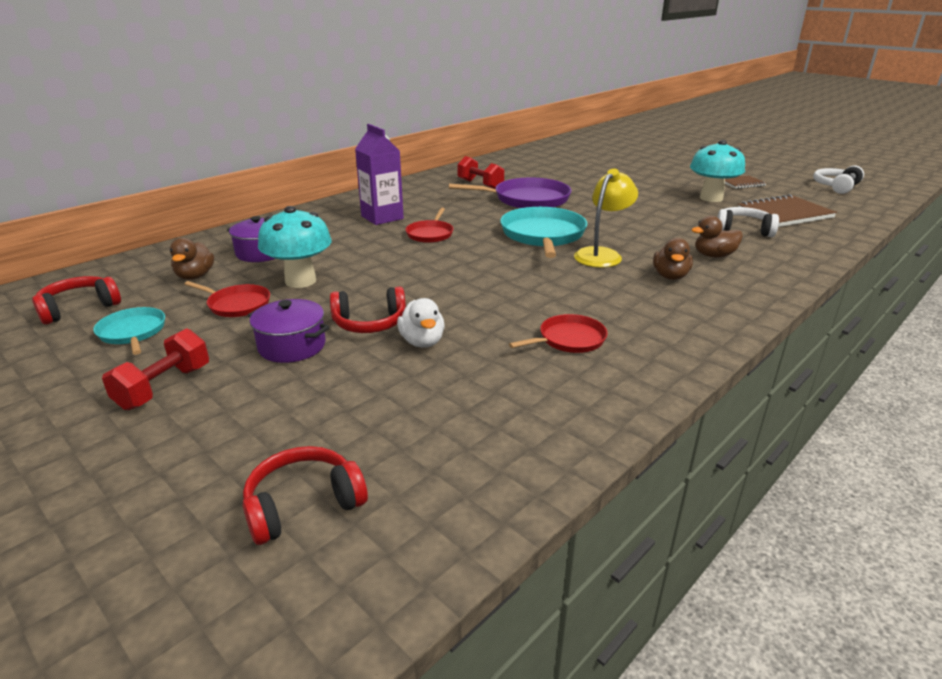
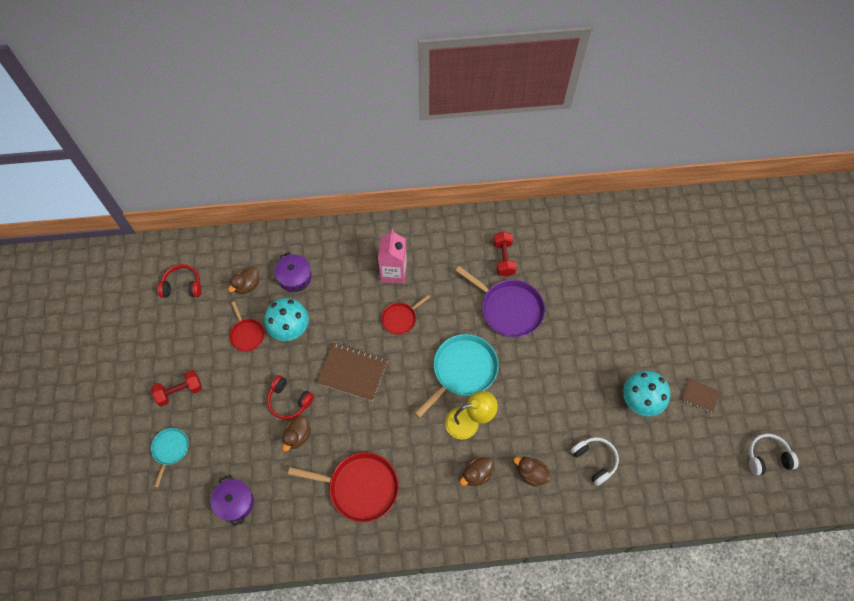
camera: 40 degrees right, 35 degrees up
(132, 332) = (192, 330): turquoise pan -> turquoise pan (170, 449)
(292, 346) = (244, 395): purple pot -> purple pot (235, 503)
(303, 505) = (180, 507): red headphones -> none
(382, 217) = (393, 272): purple carton -> pink carton
(422, 342) = (297, 436): white duck -> brown duck
(569, 339) = (360, 487): red pan -> red pan, size x1.81
(784, 214) = (657, 463): brown notebook -> brown notebook (352, 372)

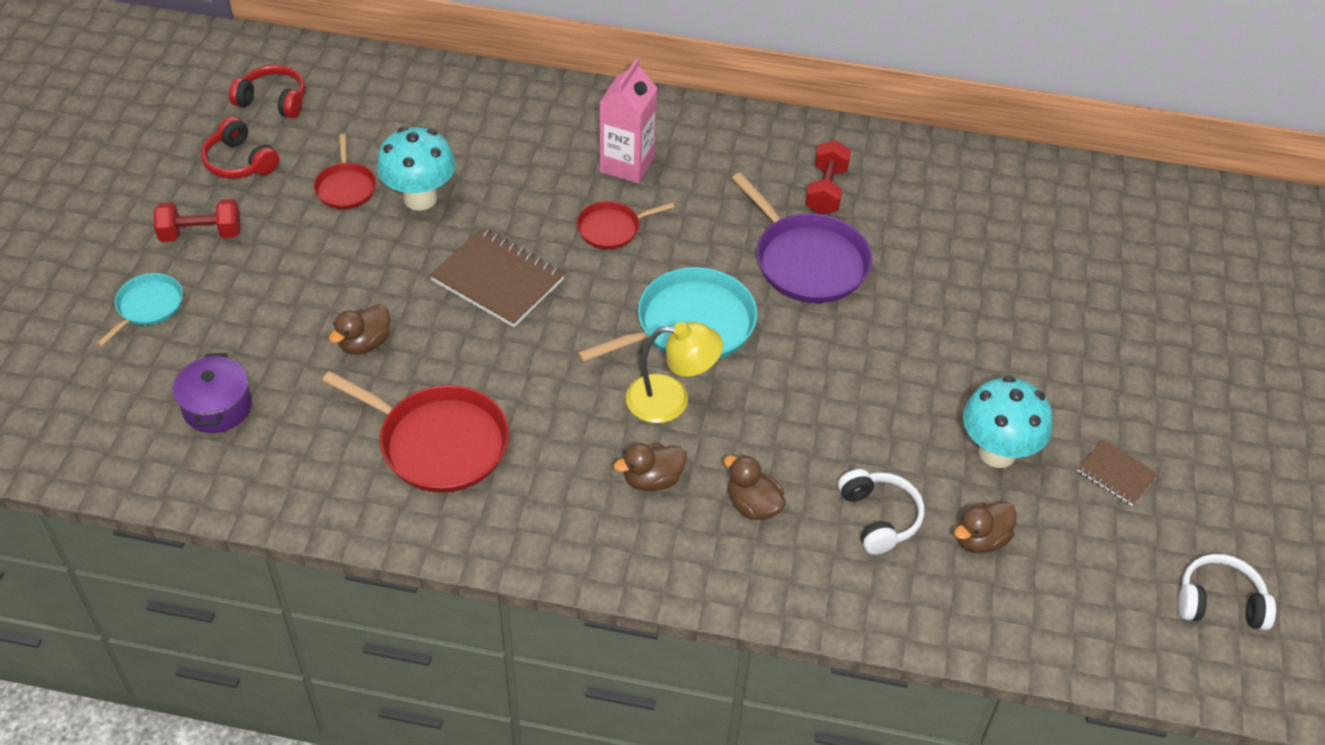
camera: 15 degrees right, 15 degrees down
(247, 285) = (377, 124): brown duck -> brown duck (980, 540)
(289, 401) = (373, 292): red headphones -> red headphones (240, 162)
(295, 278) = (459, 133): purple pot -> none

